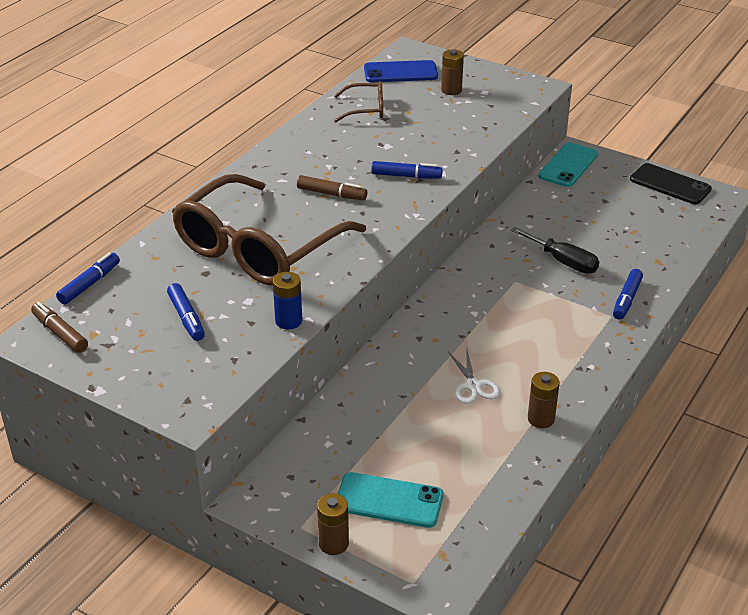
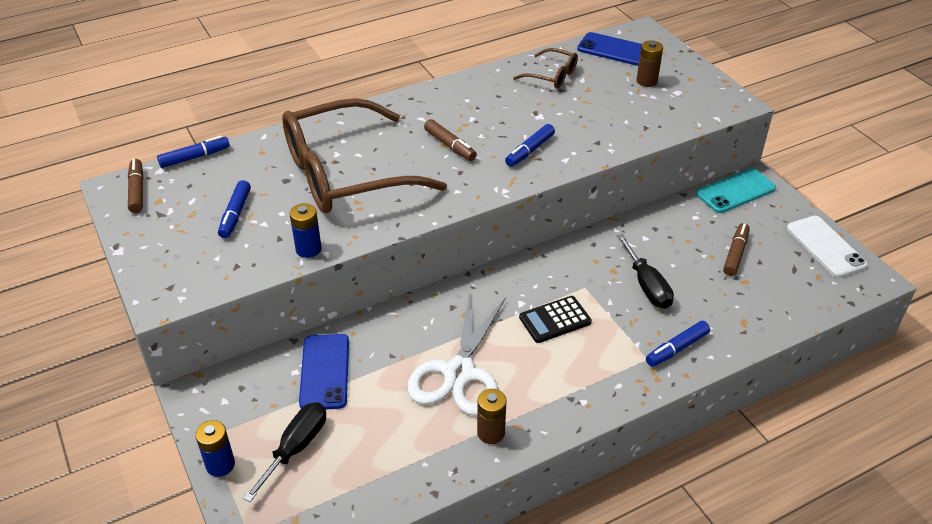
camera: 30 degrees right, 5 degrees up
(333, 543) = (220, 465): brown battery -> blue battery
(355, 432) = (324, 372): none -> blue phone
(389, 500) = (296, 448): turquoise phone -> black screwdriver
(406, 176) = (529, 151): blue marker -> blue marker turned 90 degrees clockwise
(473, 385) = (459, 373): white scissors -> white scissors, size x1.99
(514, 315) = (555, 320): none -> black calculator
(609, 213) = (735, 254): none -> brown marker
(670, 184) = (825, 247): black phone -> white phone

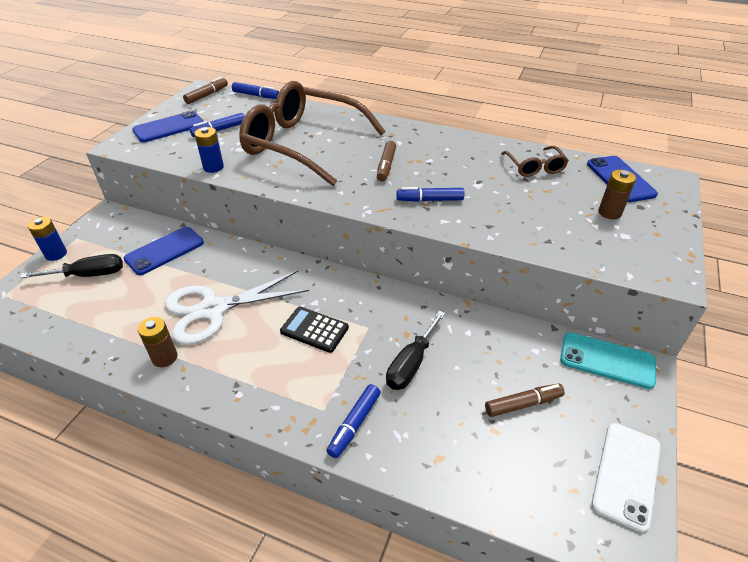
camera: 50 degrees right, 0 degrees up
(173, 248) = (169, 127): none -> blue phone
(676, 349) = (354, 424): blue marker -> blue marker turned 75 degrees counterclockwise

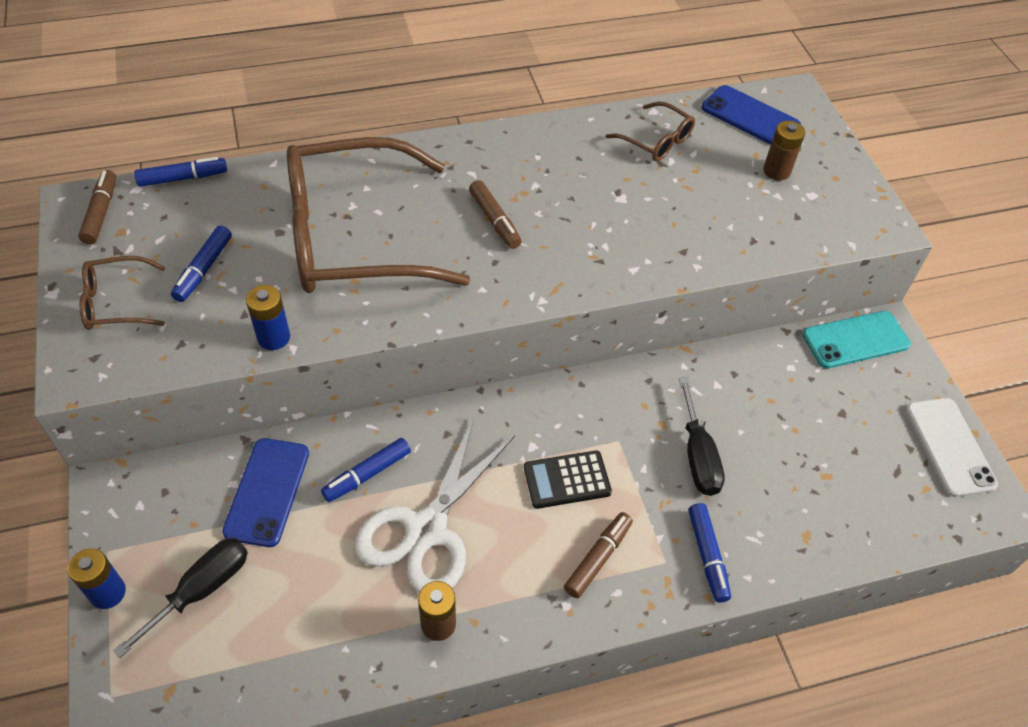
camera: 40 degrees left, 10 degrees up
(169, 127) = (116, 302): blue phone -> brown glasses
(429, 200) = (592, 247): blue marker -> blue marker (367, 474)
(523, 404) = (827, 432): brown marker -> brown marker (598, 558)

